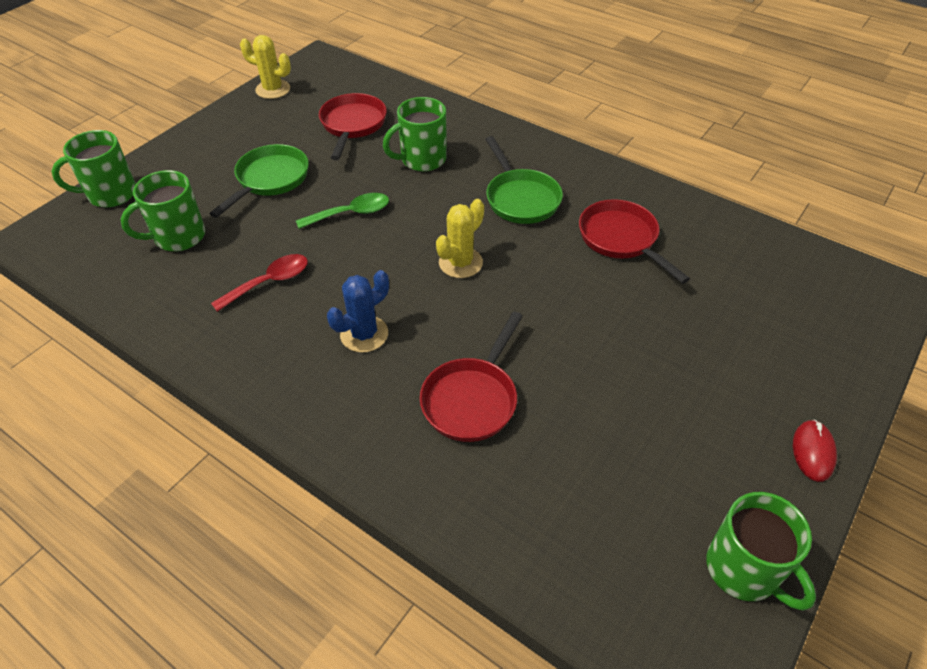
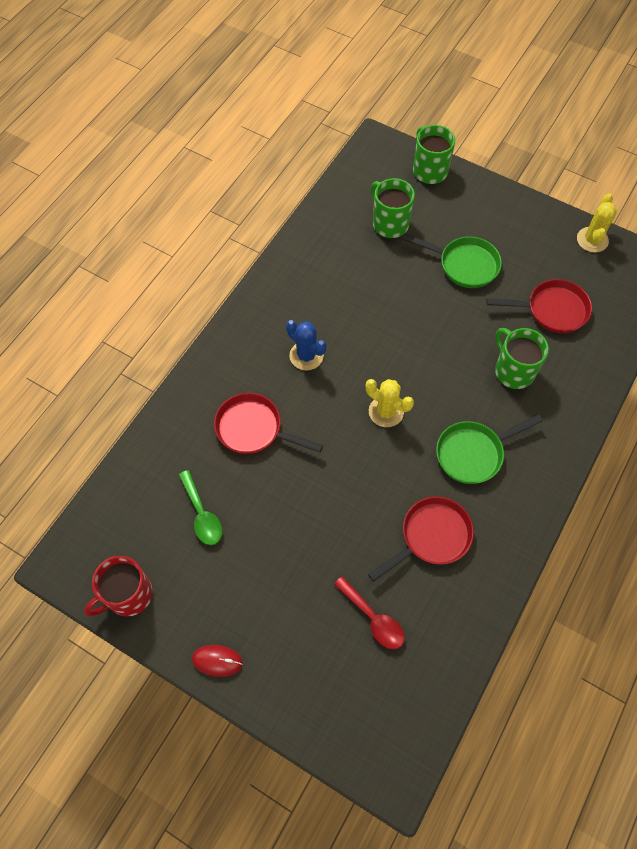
camera: 85 degrees right, 15 degrees up
(269, 282) = (350, 289): red spoon -> red spoon (373, 618)
(350, 214) = (432, 327): green spoon -> green spoon (202, 514)
(744, 570) = (128, 595): green mug -> red mug

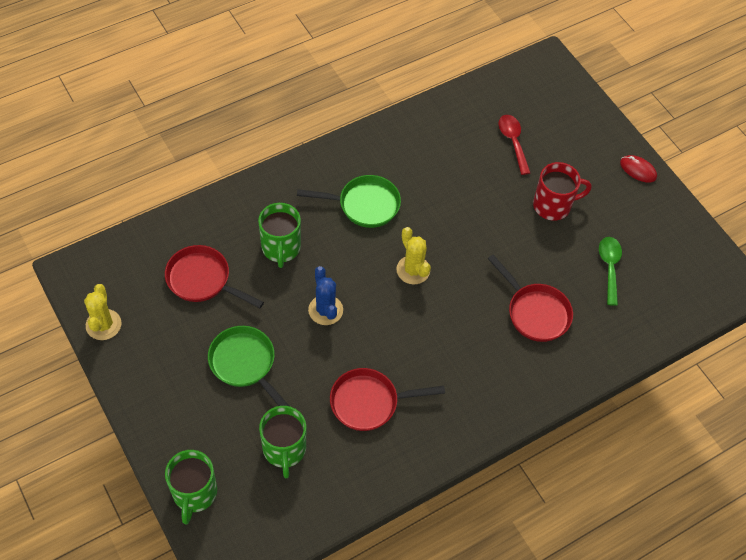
camera: 155 degrees left, 5 degrees down
(128, 595) = (690, 239): red mug -> red mug (553, 205)
(306, 356) = (453, 353): blue cactus -> blue cactus (325, 310)
(431, 537) = (438, 168): red pan -> red pan (369, 402)
(592, 240) = (103, 325): yellow cactus -> yellow cactus turned 45 degrees counterclockwise

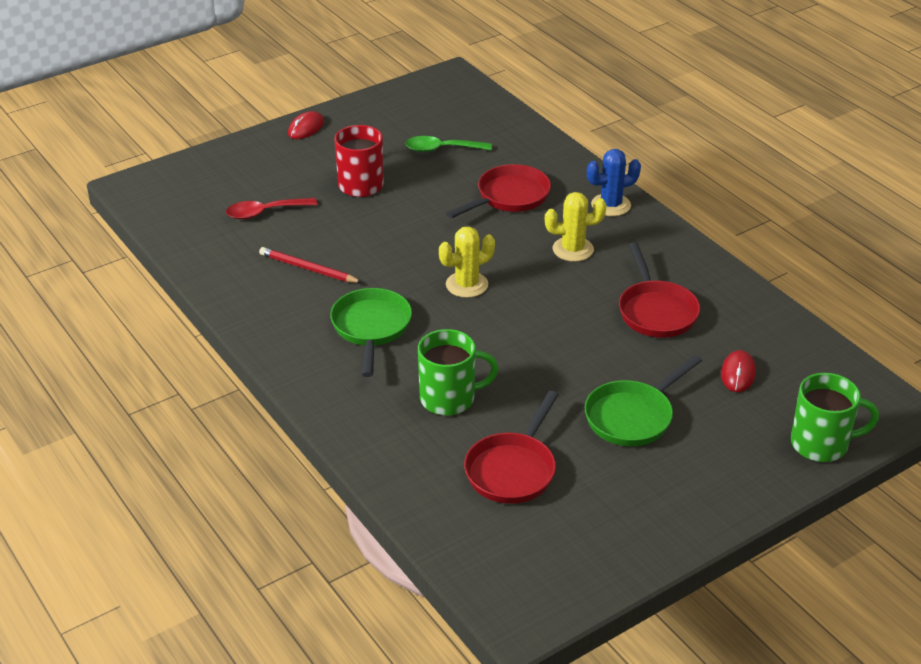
camera: 90 degrees left, 20 degrees down
(103, 325) = (607, 566): yellow cactus -> yellow cactus (573, 249)
(284, 449) = (738, 374): green mug -> red mouse
(325, 310) = (538, 352): blue cactus -> blue cactus (611, 205)
(439, 168) = (308, 269): none -> red pencil

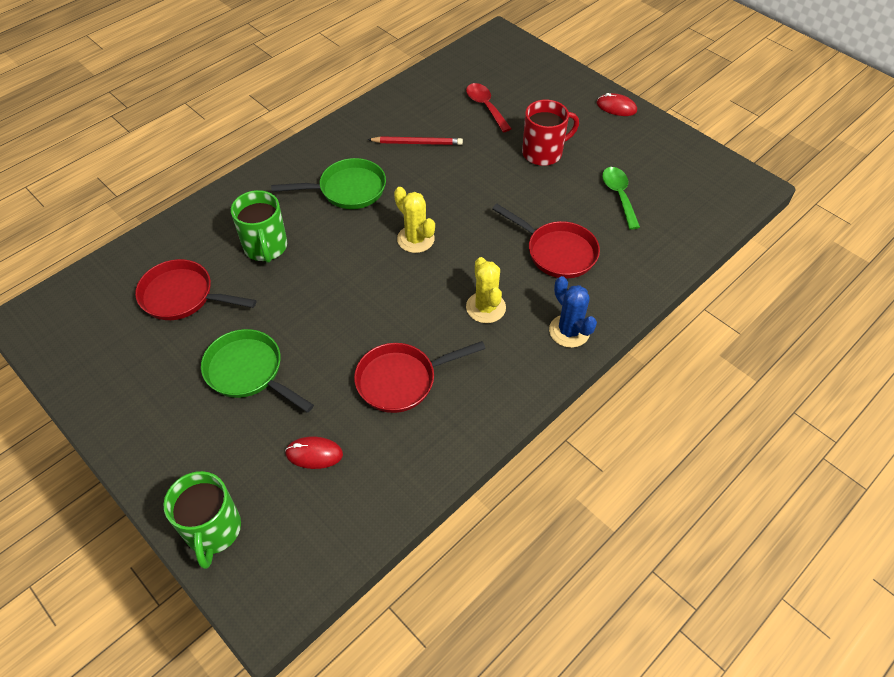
camera: 80 degrees right, 15 degrees up
(308, 269) = (417, 143): red pencil -> red pencil turned 75 degrees clockwise

